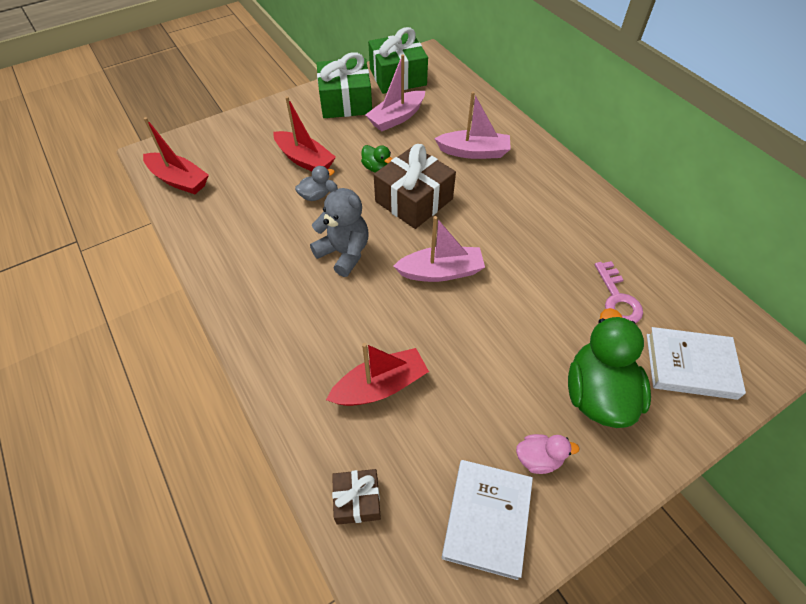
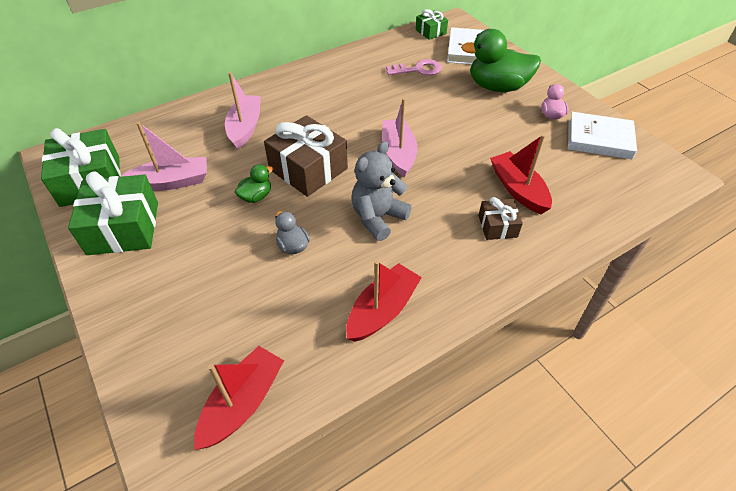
camera: 90 degrees left, 5 degrees down
(305, 160) = (229, 261): red boat -> red boat (382, 310)
(357, 500) = (612, 200): brown gift -> brown gift (497, 226)
(396, 118) = (172, 182): pink boat -> pink boat turned 60 degrees counterclockwise
(728, 320) = (430, 32): none -> green gift

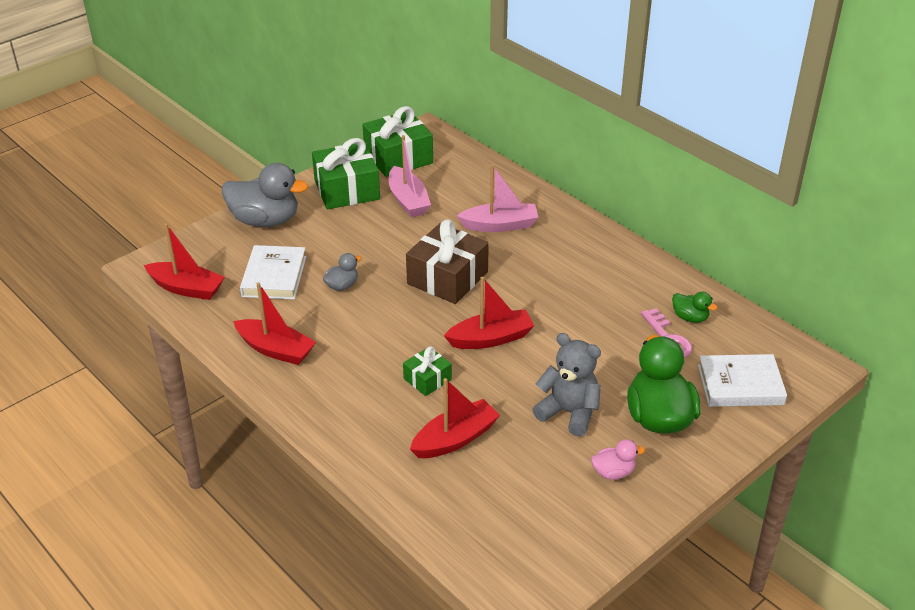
camera: 80 degrees right, 10 degrees down
(140, 309) = (265, 220): none -> grey duck
(256, 196) = (400, 252): green duck -> green duck (690, 317)
(378, 218) = (388, 334): grey teddy bear -> grey teddy bear (569, 412)
(398, 153) = (490, 338): pink boat -> red boat
(430, 32) = (771, 344): green gift -> green gift (427, 379)
(497, 226) = (393, 422): brown gift -> none
(599, 139) = (576, 521): white book -> white book (274, 276)

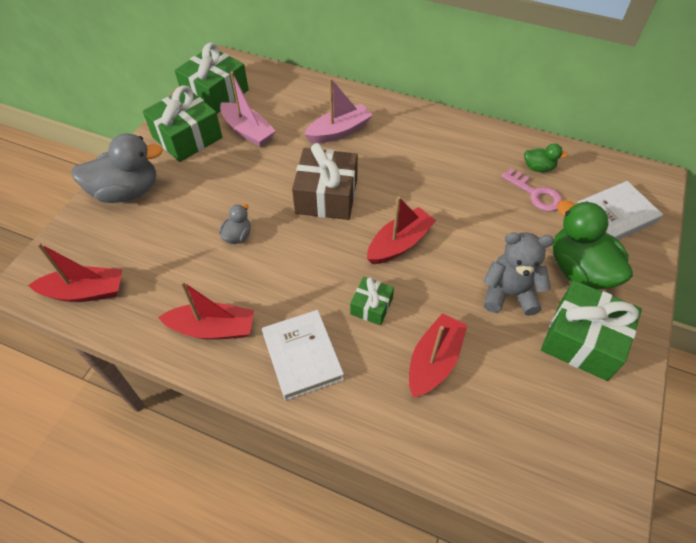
camera: 25 degrees left, 15 degrees up
(274, 276) = (167, 248): white book -> white book (302, 356)
(613, 472) = (582, 340): pink duck -> green gift

